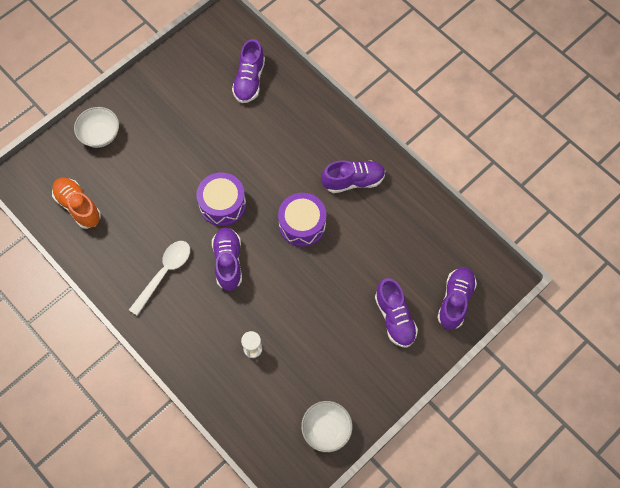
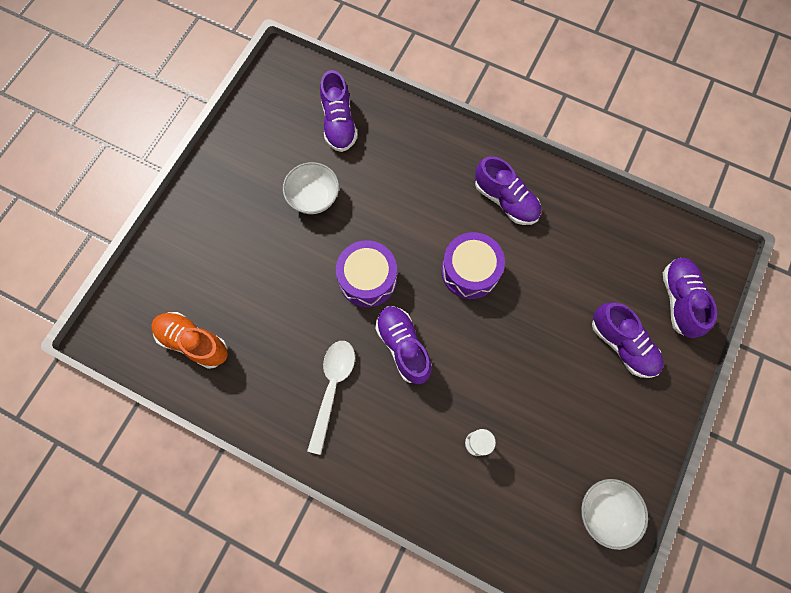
camera: 20 degrees left, 5 degrees up
(100, 135) = (187, 245): white bowl -> white bowl (313, 197)
(353, 181) = (505, 200): purple shoe -> purple shoe turned 75 degrees clockwise

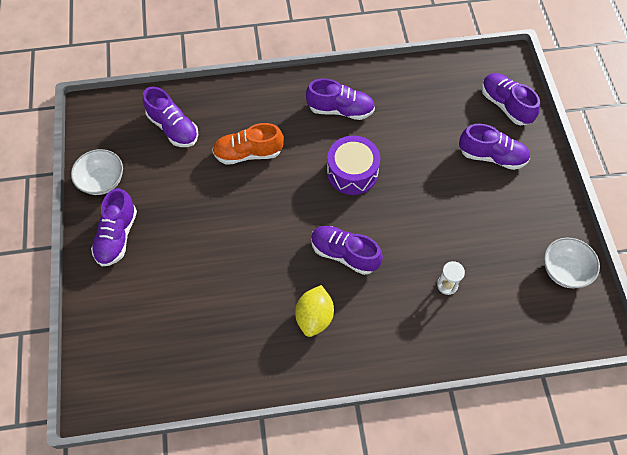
camera: 35 degrees left, 10 degrees down
(193, 342) = (178, 357): orange shoe -> orange shoe (248, 153)
(221, 197) = (117, 236): none -> purple shoe
(313, 197) = (194, 192): white bowl -> white bowl (102, 181)
(332, 388) = (314, 317): white spoon -> yellow lemon
(367, 279) = (281, 224): purple drum -> none

